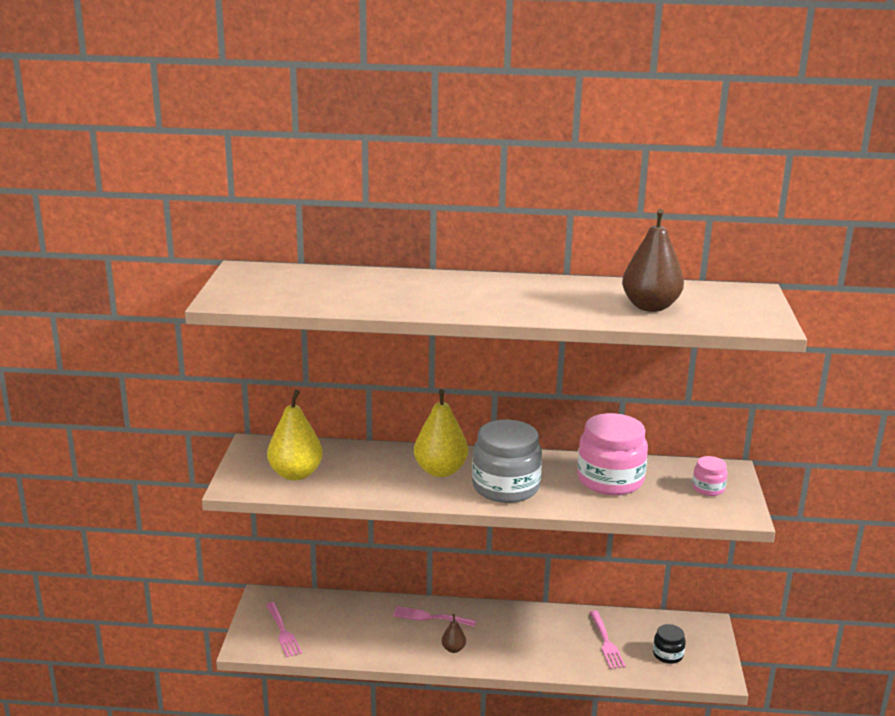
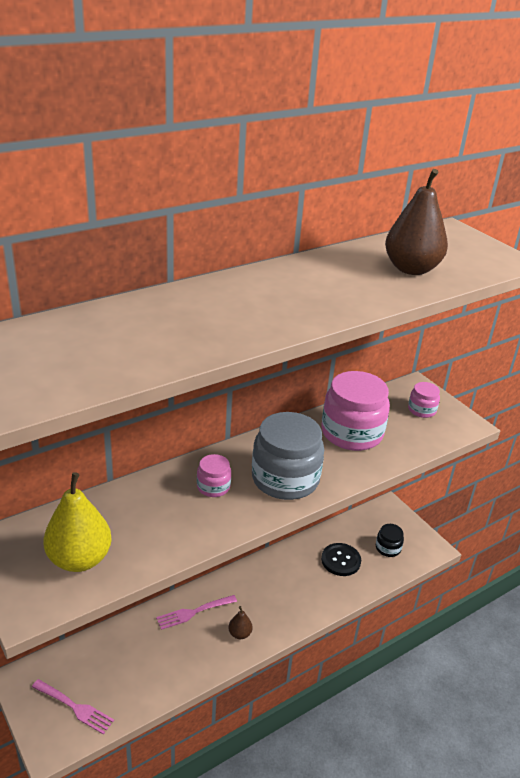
camera: 40 degrees left, 10 degrees up
(440, 470) = (213, 487): yellow pear -> pink jar
(606, 642) = (340, 560): pink fork -> black button

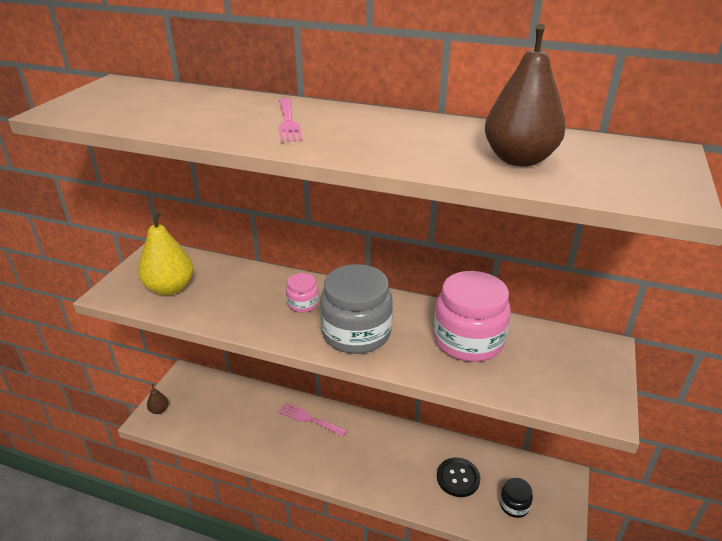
camera: 55 degrees right, 0 degrees up
(74, 707) = (182, 411): pink fork -> pink fork (288, 122)
(240, 634) = (315, 458): brown pear -> brown pear (159, 410)
(422, 410) = (573, 368): pink jar -> none

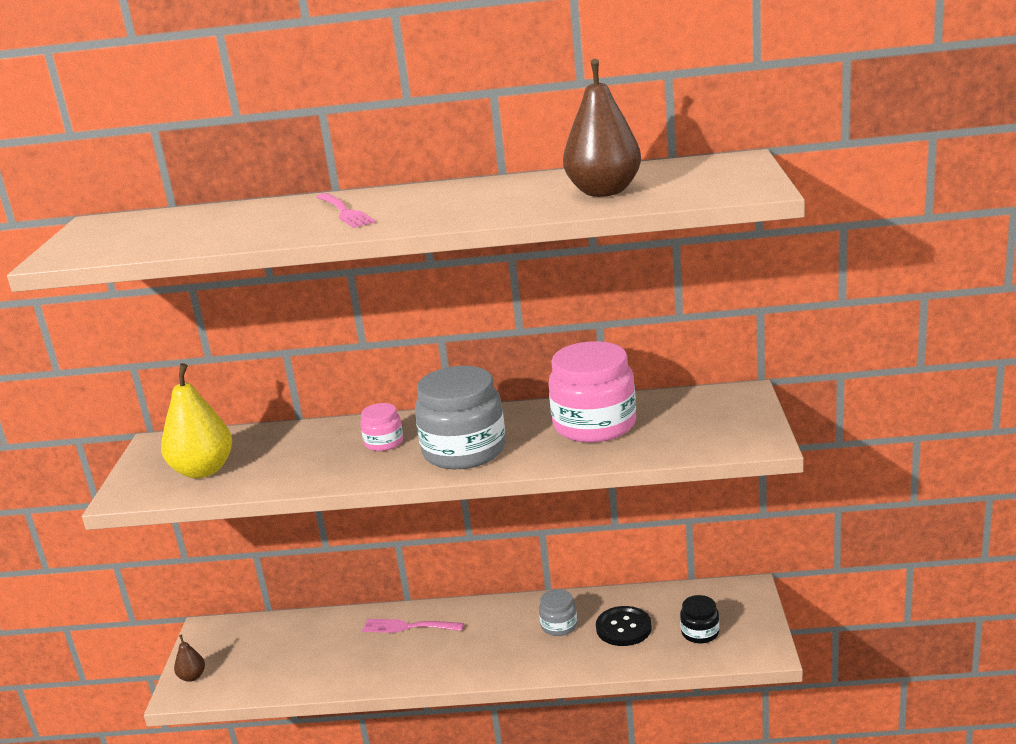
camera: 15 degrees left, 10 degrees down
(412, 458) = (559, 625): none -> grey jar

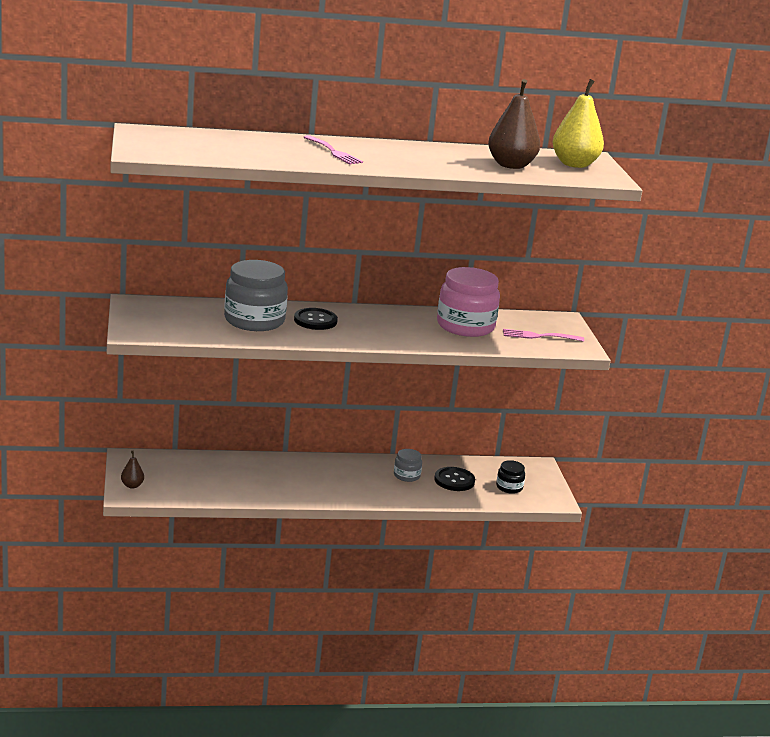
camera: 15 degrees left, 0 degrees up
(203, 470) = (185, 324): yellow pear -> yellow pear (574, 164)
(384, 442) = (315, 320): pink jar -> black button
(408, 627) = (292, 468): pink fork -> pink fork (539, 336)
(464, 450) = (378, 332): grey jar -> grey jar (254, 320)

